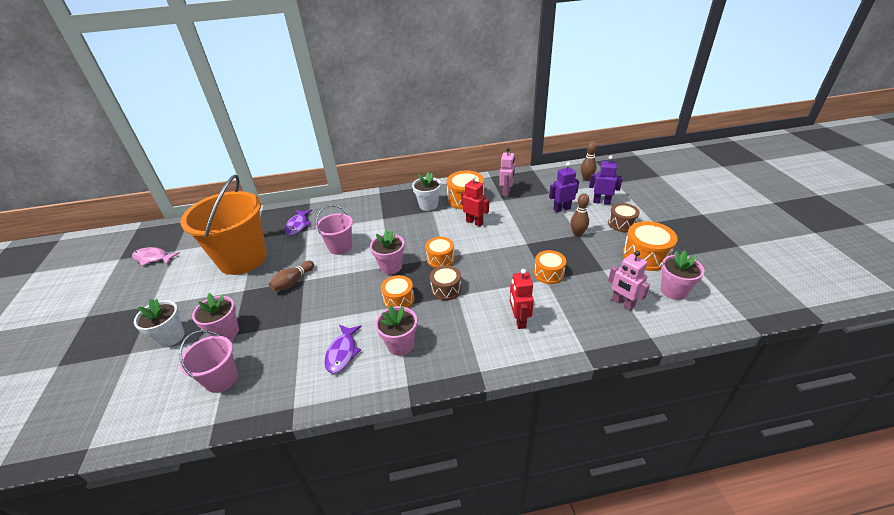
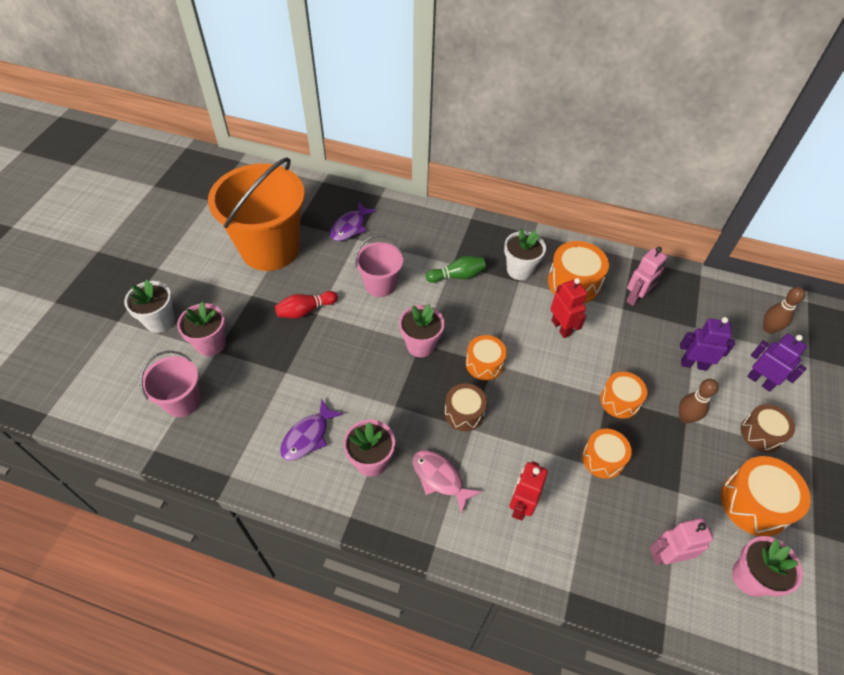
camera: 25 degrees right, 15 degrees up
(153, 258) = (184, 201): pink fish -> pink fish (440, 478)
(293, 282) = (305, 310): brown bowling pin -> red bowling pin
(390, 223) = (457, 276): none -> green bowling pin
(399, 299) = (403, 398): orange drum -> orange drum (619, 401)
(622, 303) = (667, 555): pink robot -> pink robot turned 90 degrees clockwise

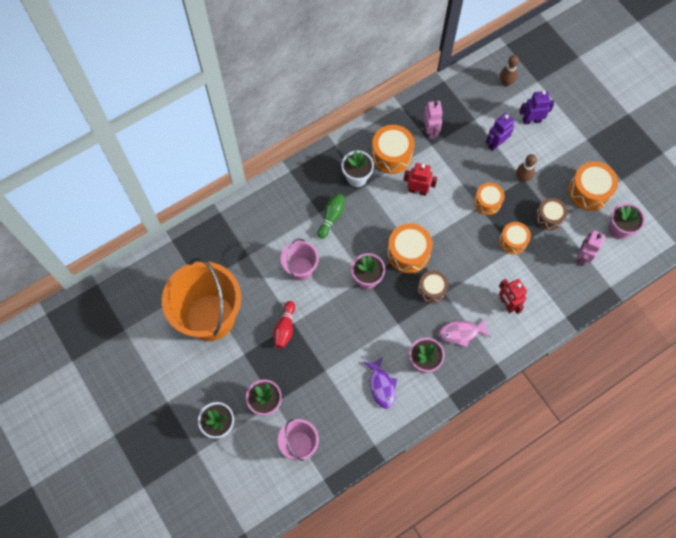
camera: 50 degrees left, 15 degrees up
(350, 227) = (233, 252): purple fish -> none
(484, 364) = (408, 253): orange drum -> orange drum, size x1.53
(761, 433) = (558, 151): brown drum -> brown drum (549, 217)

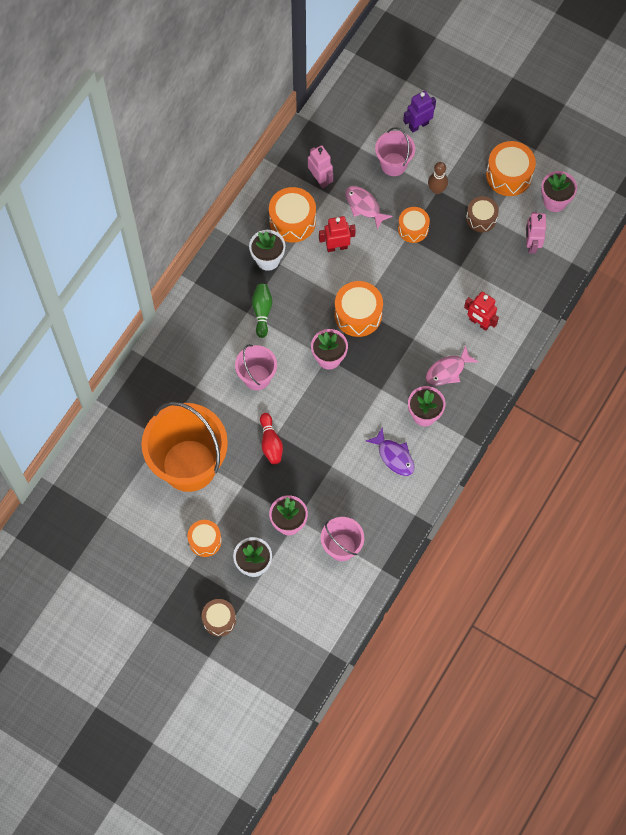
camera: 25 degrees left, 0 degrees up
(432, 289) = (399, 341): brown drum -> brown drum (219, 620)
(455, 167) = (364, 206): none -> pink fish
(496, 143) = (393, 164): purple robot -> pink bucket
(506, 83) = (374, 95): brown bowling pin -> none
(513, 241) = (456, 258): orange drum -> orange drum (205, 541)

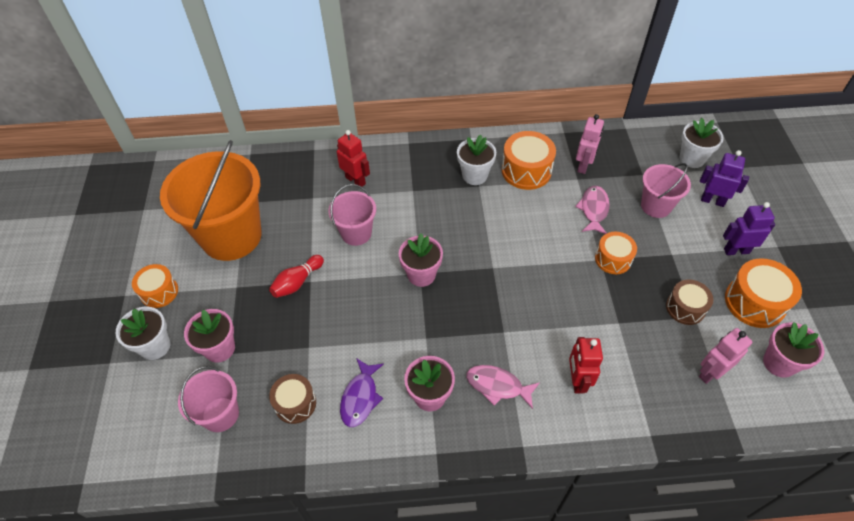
camera: 55 degrees right, 15 degrees down
(219, 620) = (76, 353): brown drum -> brown drum (295, 403)
(262, 312) = (422, 200): green bowling pin -> none
(337, 247) = (535, 214): red robot -> red robot (355, 180)
(358, 314) = (485, 270): orange drum -> none
(373, 103) = (692, 159): none -> white flower pot
(436, 190) = (671, 253): brown bowling pin -> none
(466, 149) = (736, 251): none -> purple robot

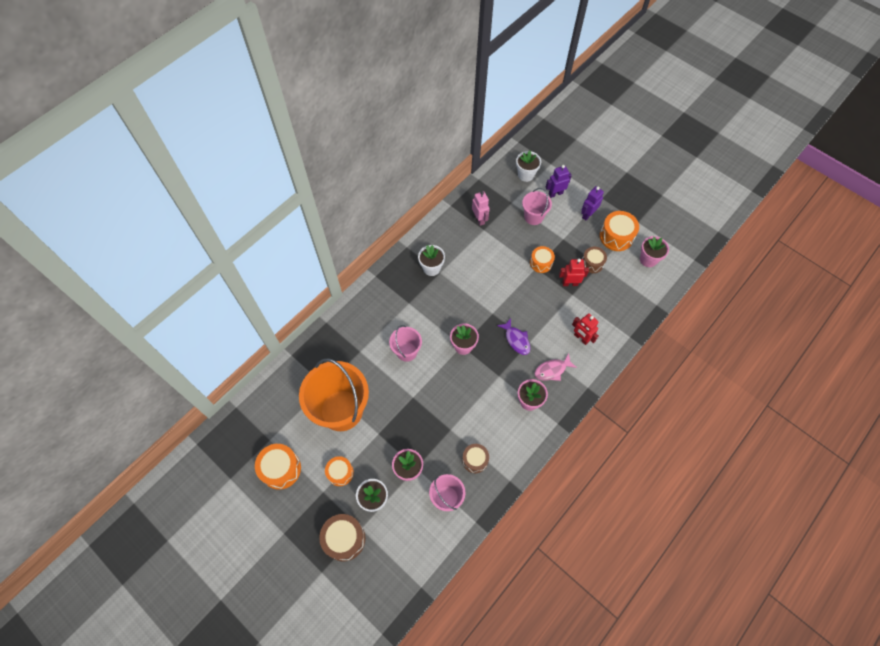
camera: 45 degrees left, 10 degrees up
(84, 358) = (344, 539): none -> brown drum
(297, 282) = (407, 403): red bowling pin -> none
(355, 180) = (372, 322): red robot -> red robot (570, 283)
(360, 397) = (500, 430): purple fish -> purple fish (516, 340)
(526, 170) = (454, 244): orange drum -> orange drum (281, 469)
(593, 210) = (508, 242): pink fish -> none
(710, 372) = (627, 287): pink robot -> none

